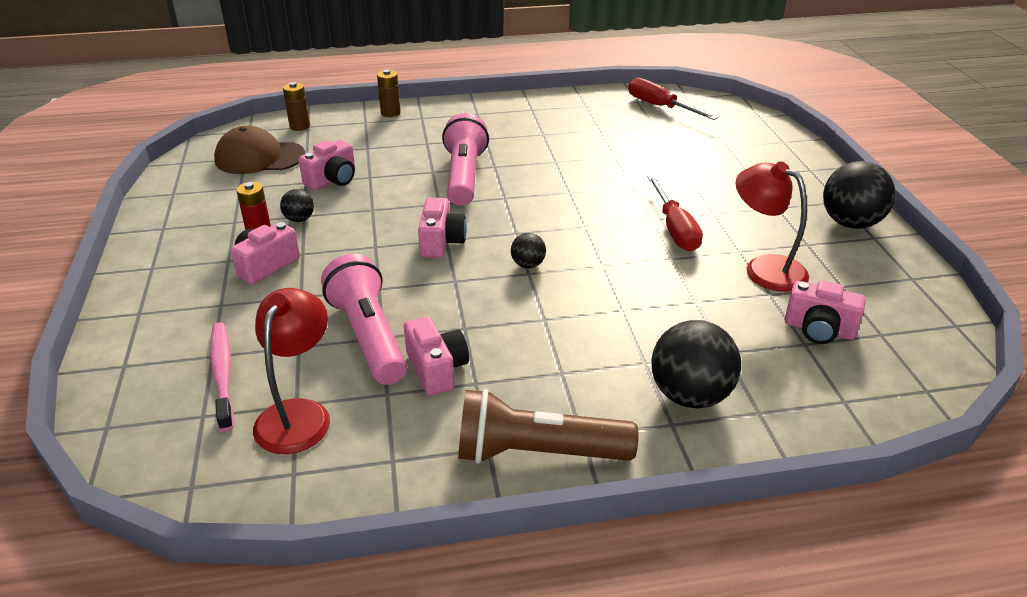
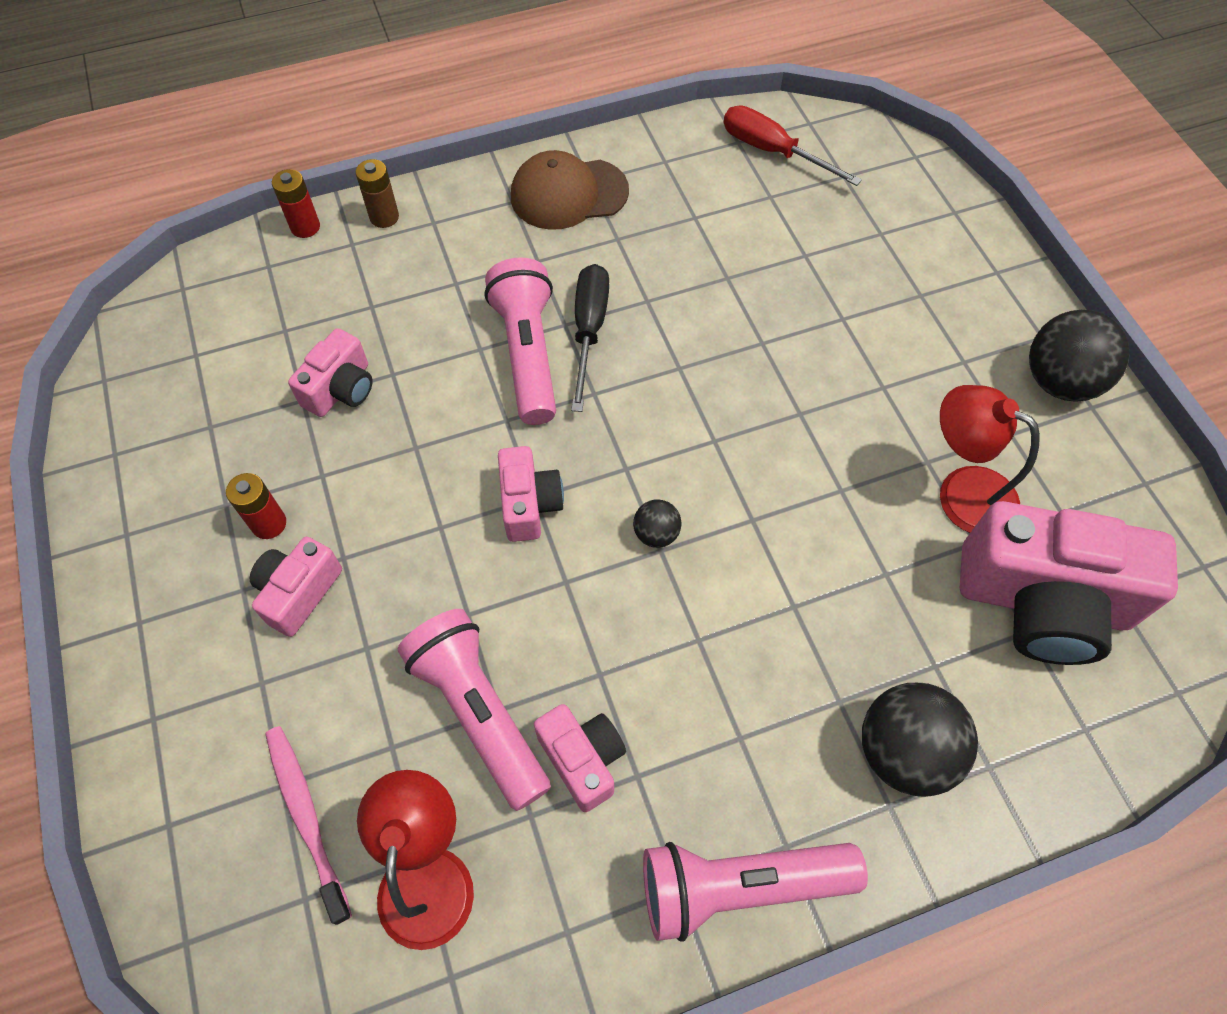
camera: 10 degrees left, 25 degrees up
(259, 157) = (218, 352): brown cap -> brown cap (569, 194)
(299, 219) = (318, 485): black ball -> none
(300, 126) = (256, 268): brown battery -> none
(338, 113) = (305, 227): none -> red battery
(510, 170) = (589, 330): none -> black screwdriver
(537, 452) = (739, 885): brown flashlight -> pink flashlight
(674, 228) = (835, 427): red screwdriver -> none
(818, 329) = (1042, 602): pink camera -> pink camera, size x1.96

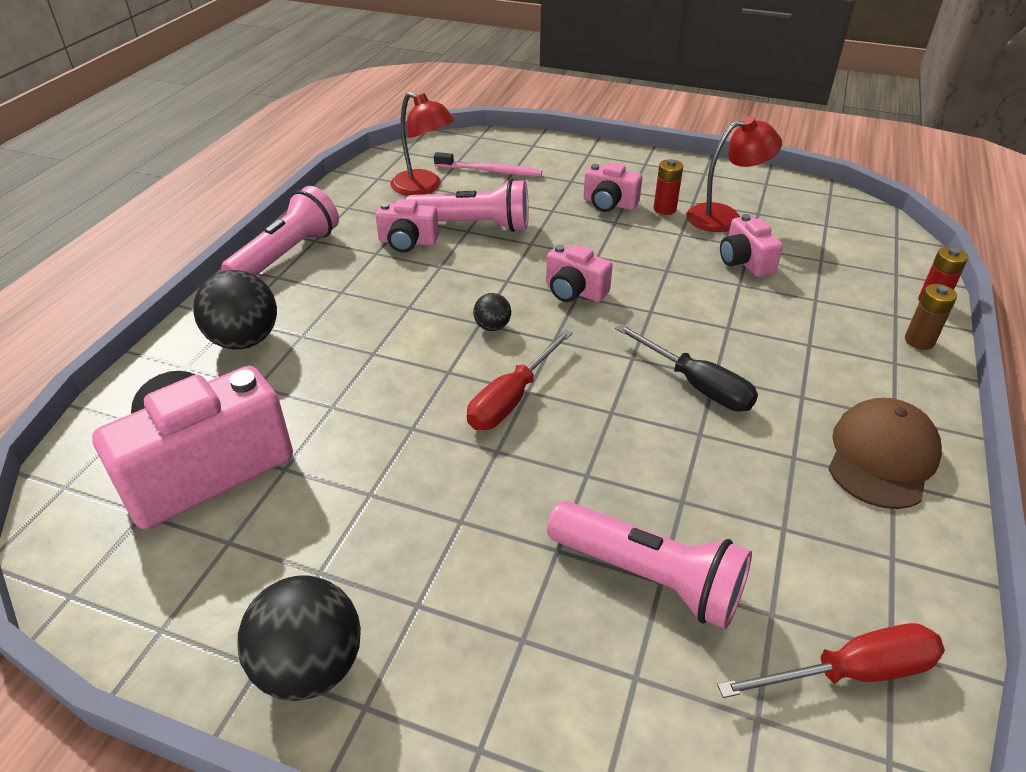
camera: 130 degrees right, 20 degrees down
(299, 592) = (609, 204): pink camera -> pink camera turned 135 degrees clockwise
(528, 354) = (701, 345): pink flashlight -> pink flashlight (649, 577)
(735, 445) = (511, 398): none -> red screwdriver
(962, 492) = (324, 493): red lamp -> red lamp (724, 216)

